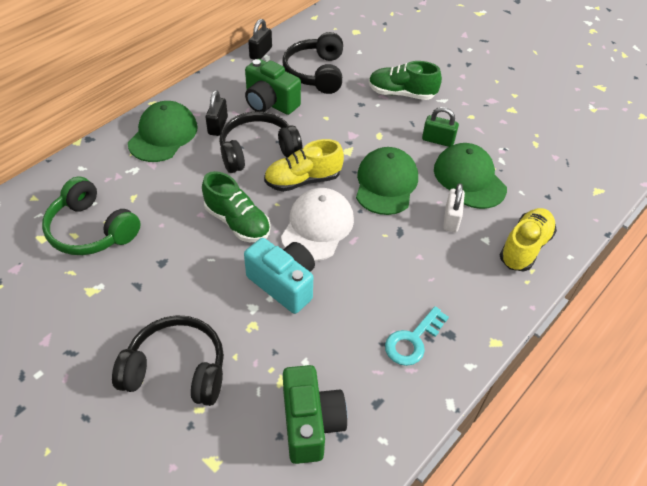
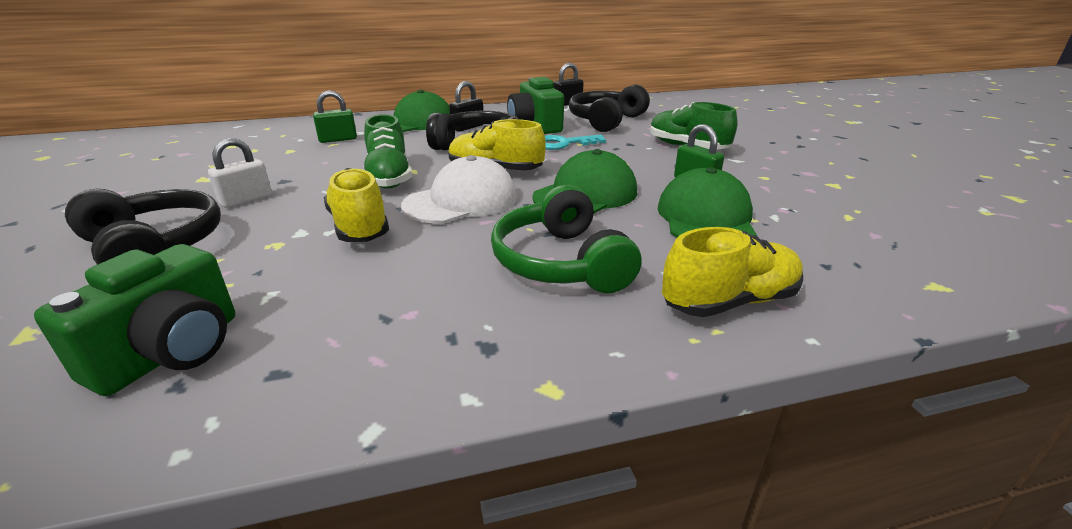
camera: 35 degrees right, 20 degrees down
(91, 230) = (270, 150): green headphones -> green headphones (561, 262)
(129, 189) = (338, 139): none -> green padlock
(284, 284) = (359, 227): turquoise camera -> yellow shoe
(413, 340) = (425, 330): turquoise key -> turquoise key (563, 144)
(451, 219) = (637, 241): white padlock -> white padlock (246, 199)

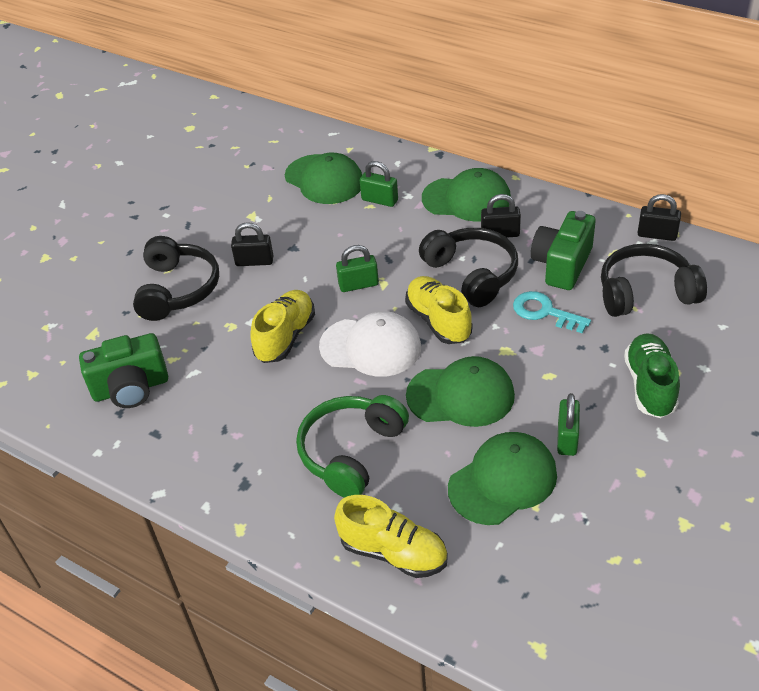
camera: 50 degrees right, 15 degrees up
(246, 199) = (254, 261): white padlock -> black padlock
(263, 144) = (324, 179): none -> green cap
(389, 177) = (358, 284): green shoe -> green padlock

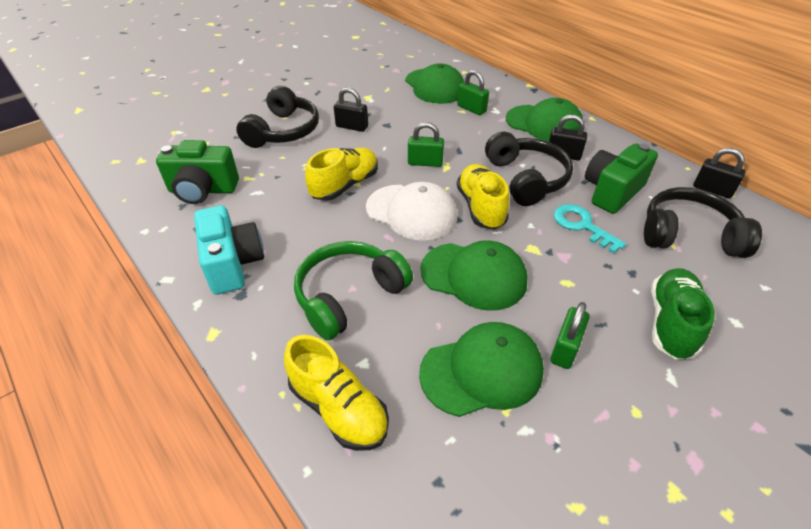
camera: 15 degrees right, 0 degrees up
(217, 457) = (233, 264): none -> turquoise camera

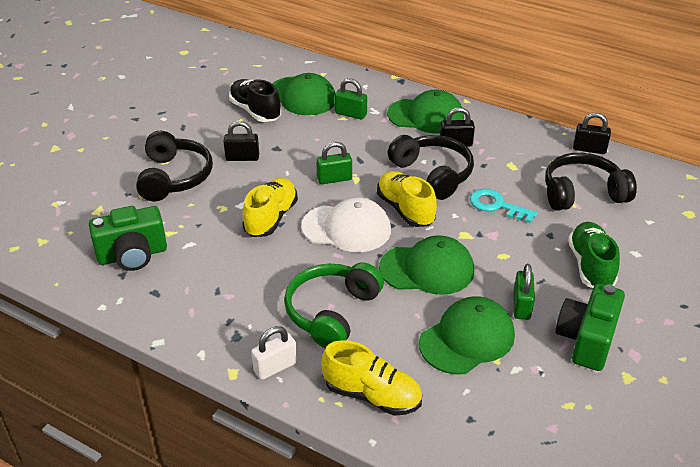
camera: 20 degrees left, 5 degrees down
(233, 264) = (211, 313): turquoise camera -> none
(257, 340) = (275, 367): none -> white padlock
(386, 91) = (255, 111): none -> black shoe
(612, 192) = (510, 169): green camera -> green camera (586, 340)

